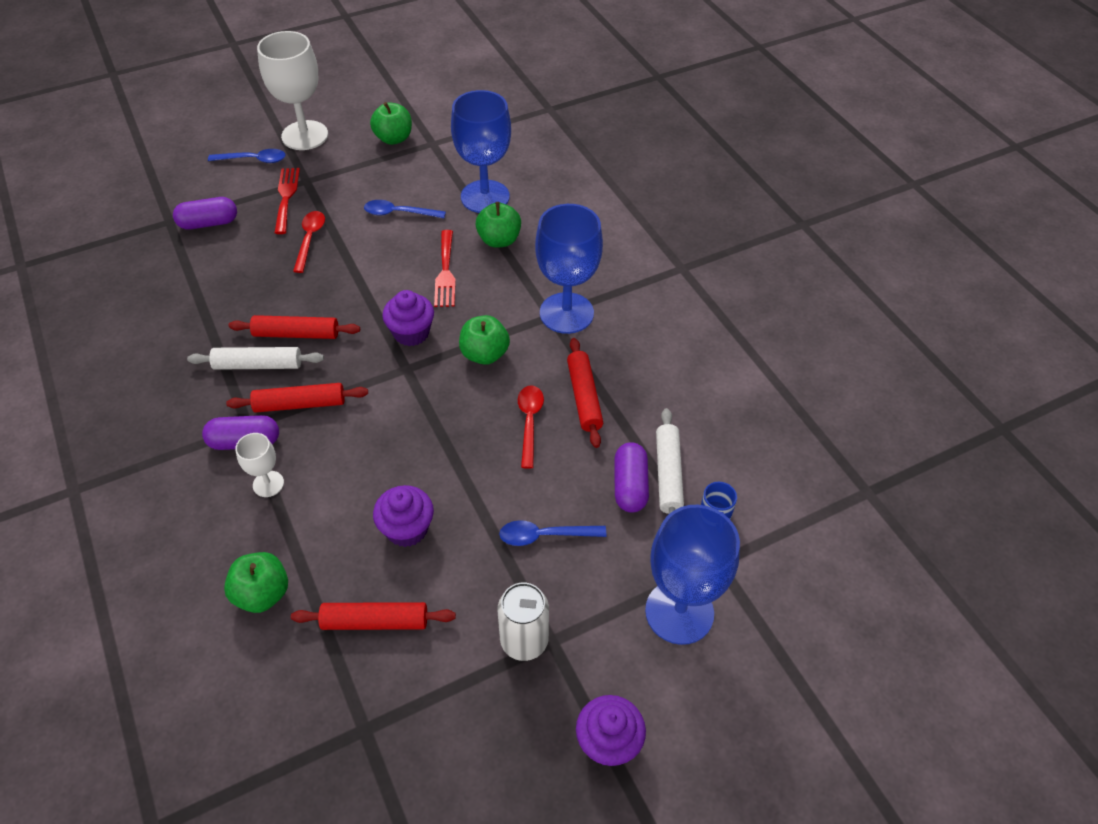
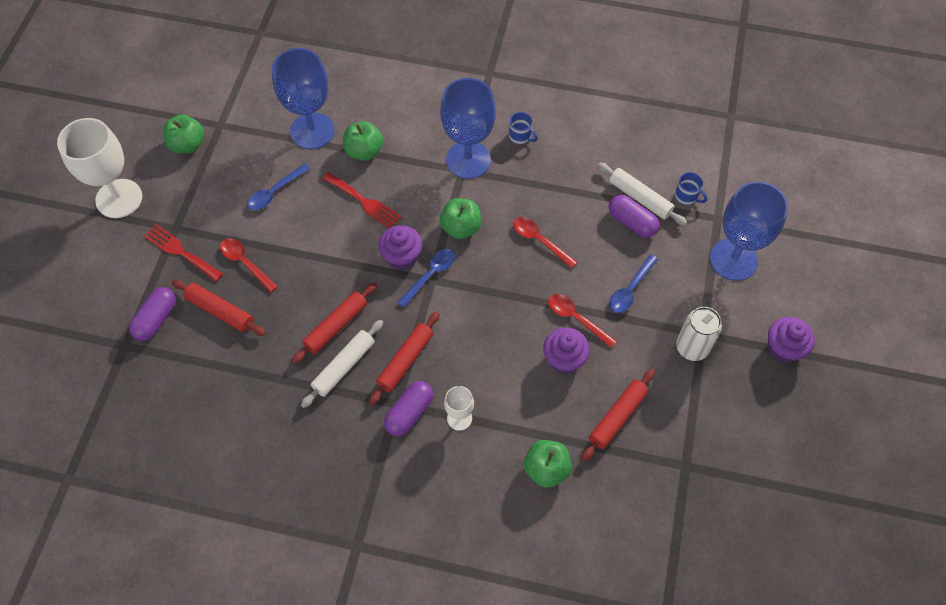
camera: 50 degrees left, 10 degrees up
(254, 160) = (111, 249): blue spoon -> blue spoon (430, 275)
(465, 509) = (576, 318): none -> red spoon
(584, 397) = (546, 198): red rolling pin -> red rolling pin (220, 311)
(635, 334) = (520, 136): none -> blue mug

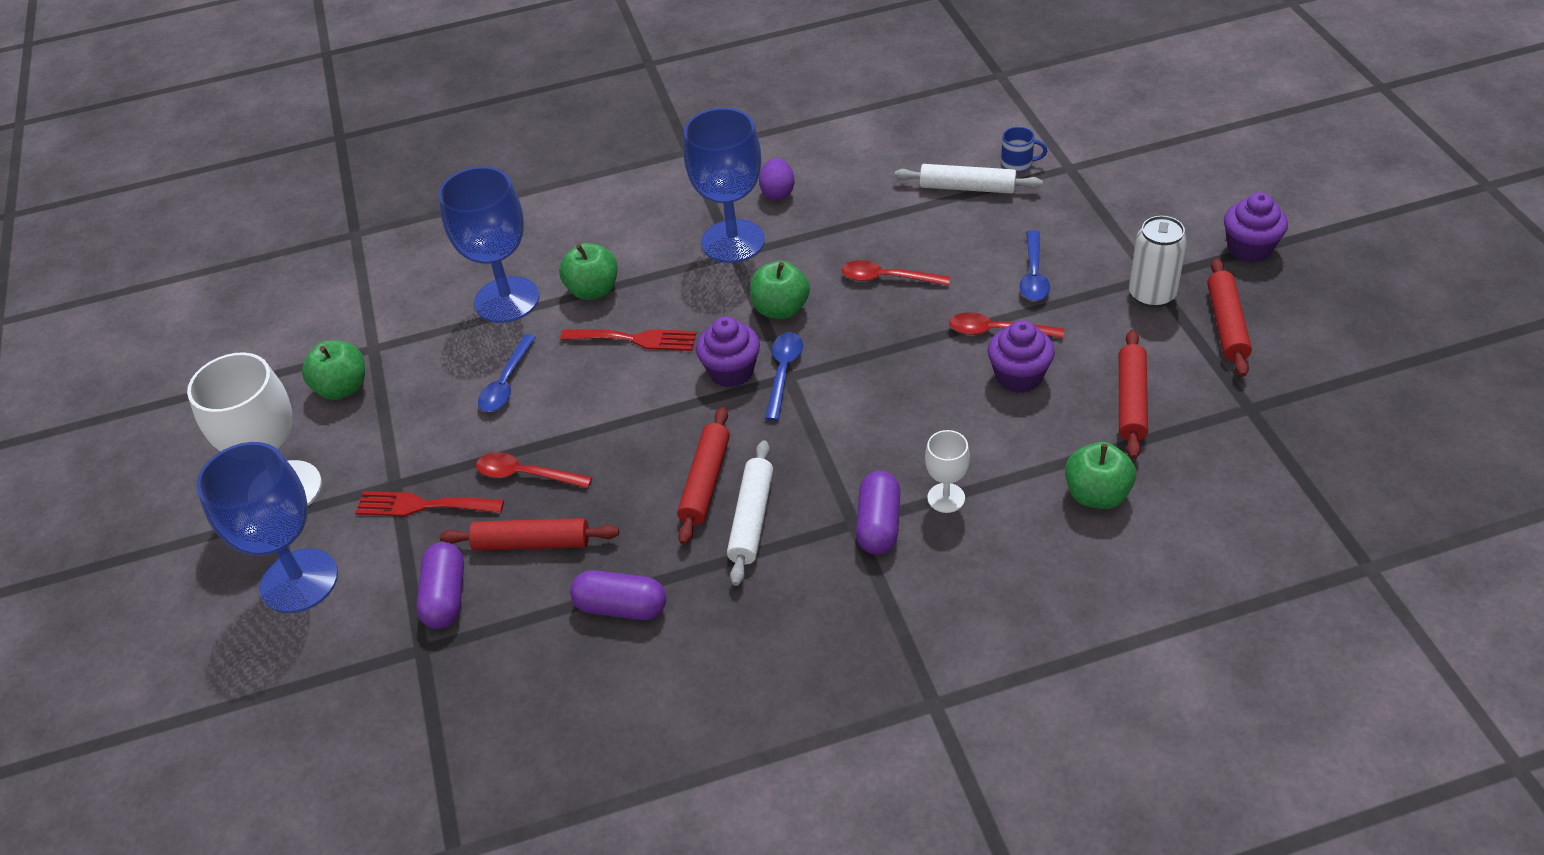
camera: 25 degrees left, 15 degrees down
(405, 361) = (827, 473): red rolling pin -> red rolling pin (1227, 324)
(520, 136) = (777, 193): blue mug -> purple egg
(631, 222) = (978, 214): purple capsule -> purple capsule (621, 607)
(733, 259) = (1121, 195): blue goblet -> blue goblet (299, 581)

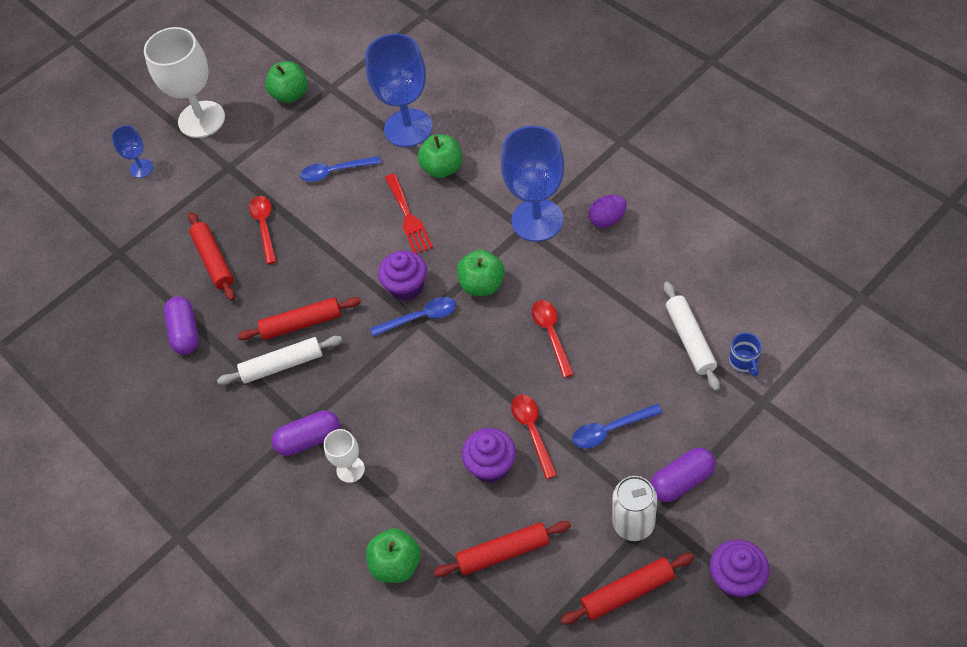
camera: 65 degrees right, 10 degrees up
(299, 581) = (141, 168): blue goblet -> blue goblet, size x0.49
(422, 505) = (218, 190): red fork -> none
(446, 596) = (158, 242): purple capsule -> purple capsule (682, 481)

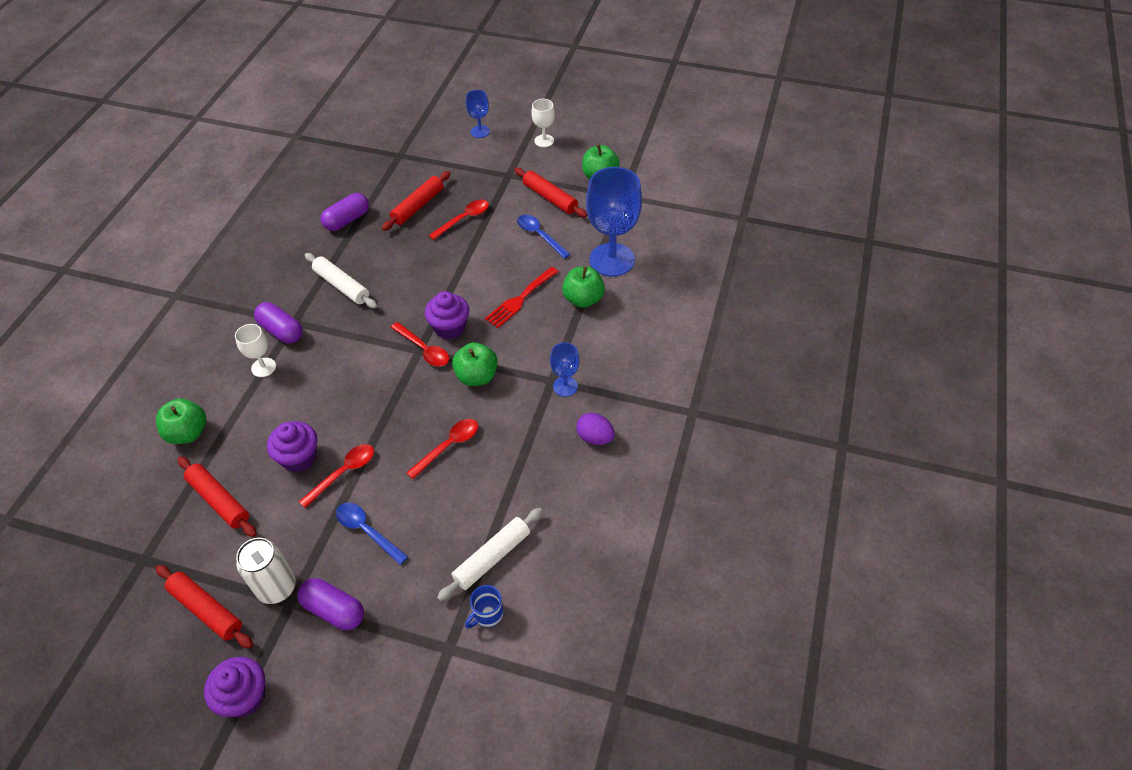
camera: 55 degrees right, 5 degrees down
(201, 119) = (544, 141): white goblet -> white goblet, size x0.49
(301, 323) = (384, 280): red rolling pin -> red rolling pin (550, 198)
(420, 317) = (424, 350): blue spoon -> red spoon
(537, 220) = (565, 386): blue goblet -> blue goblet, size x0.49

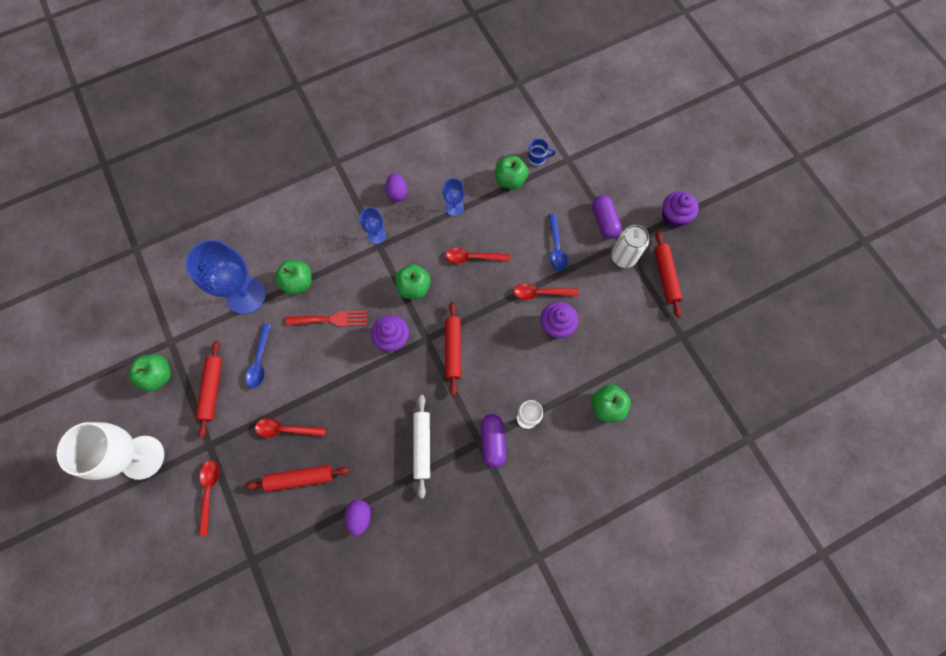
camera: 135 degrees left, 20 degrees up
(219, 500) = (619, 338): red rolling pin -> red rolling pin (453, 349)
(347, 220) = (360, 516): purple capsule -> purple egg
(424, 350) = (423, 336): red spoon -> red spoon (209, 491)
(480, 131) = (168, 523): blue goblet -> blue goblet (454, 208)
(492, 558) = (510, 180): white rolling pin -> green apple
(544, 141) = (142, 457): white goblet -> white goblet, size x2.04

